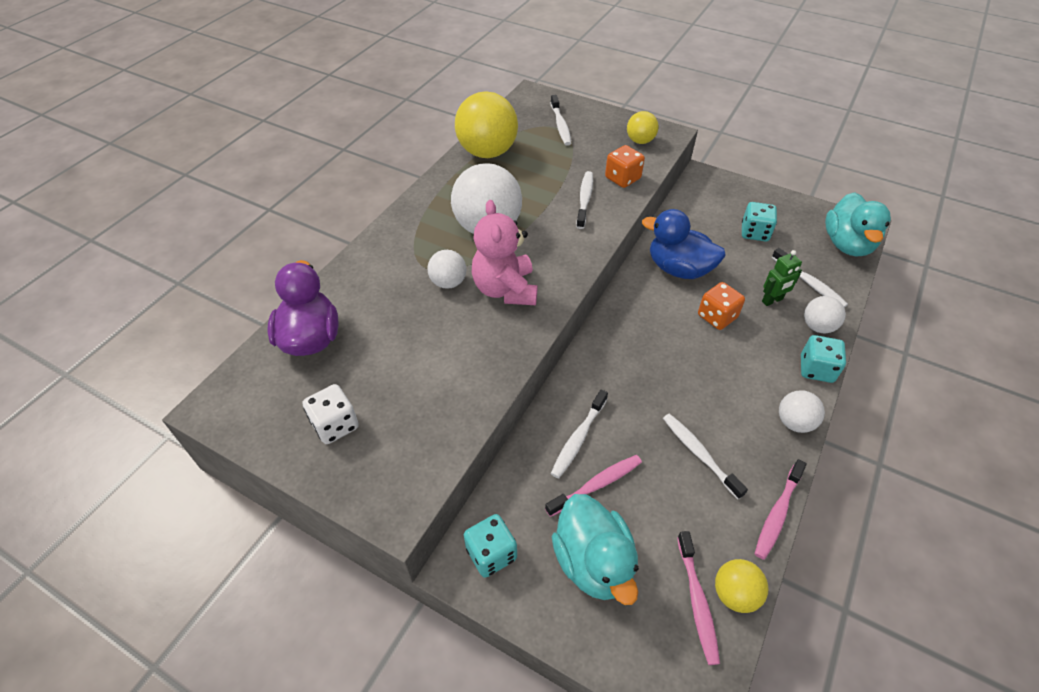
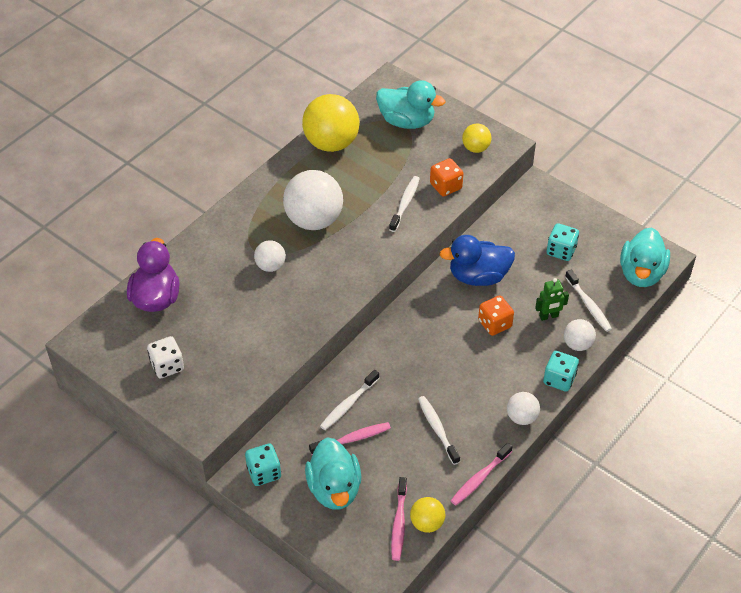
camera: 10 degrees right, 0 degrees up
(505, 289) = (315, 278): pink teddy bear -> none
(560, 125) = (407, 121): white toothbrush -> turquoise duck
(679, 269) = (478, 276): blue duck -> blue duck turned 45 degrees counterclockwise

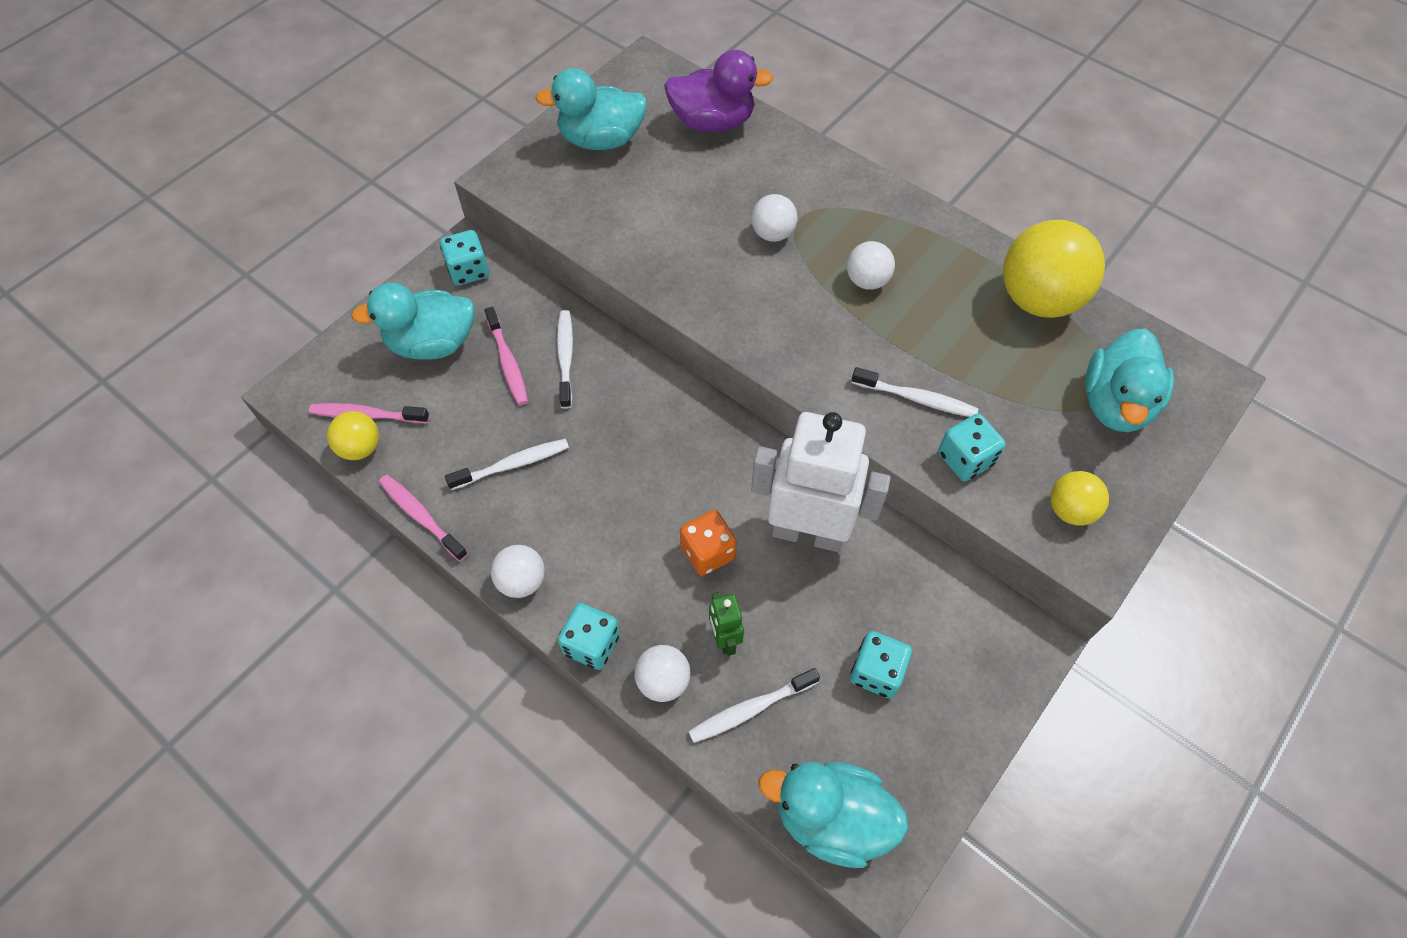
camera: 90 degrees right, 10 degrees up
(167, 366) = (601, 140): white dice -> turquoise duck
(314, 220) = (867, 281): white ball -> white ball, size x0.51
(348, 404) = (565, 357): white toothbrush -> white toothbrush turned 45 degrees clockwise
(446, 186) = (965, 459): orange dice -> turquoise dice
(478, 276) = (807, 532): blue duck -> white robot

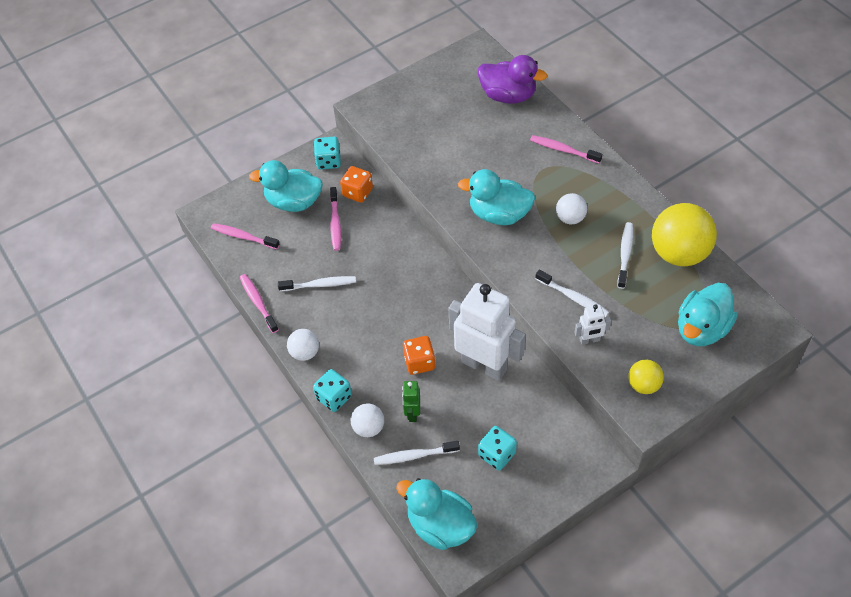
camera: 20 degrees right, 5 degrees down
(360, 448) = (234, 255): yellow ball -> none
(528, 308) = (357, 192): none -> orange dice
(565, 357) = (371, 227): white toothbrush -> white toothbrush (625, 254)
(601, 140) = (432, 94): turquoise duck -> turquoise duck (499, 214)
(772, 234) = (520, 176): white ball -> none
(819, 184) = (563, 150): none -> pink toothbrush
(965, 459) = (589, 340): turquoise dice -> white robot

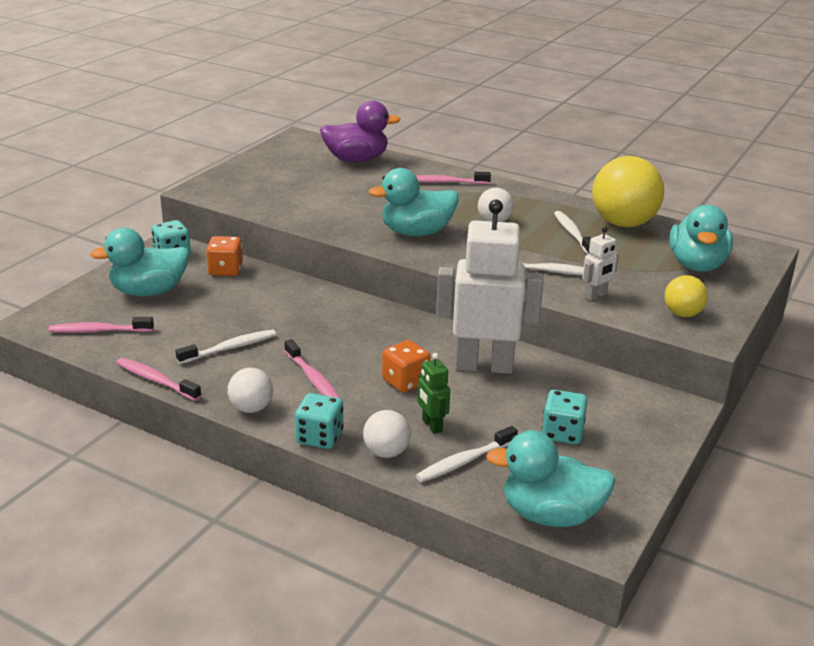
camera: 30 degrees left, 25 degrees down
(335, 223) = (215, 297): pink toothbrush -> pink toothbrush (313, 379)

